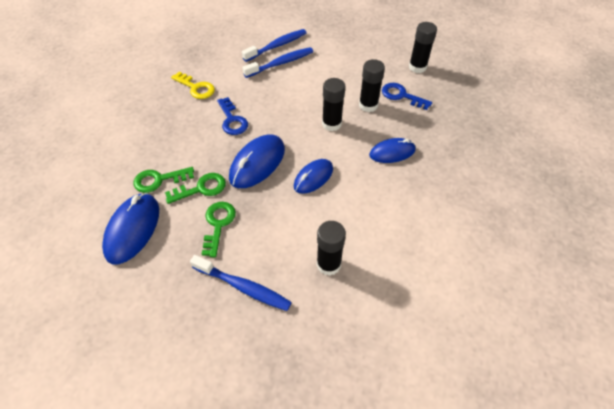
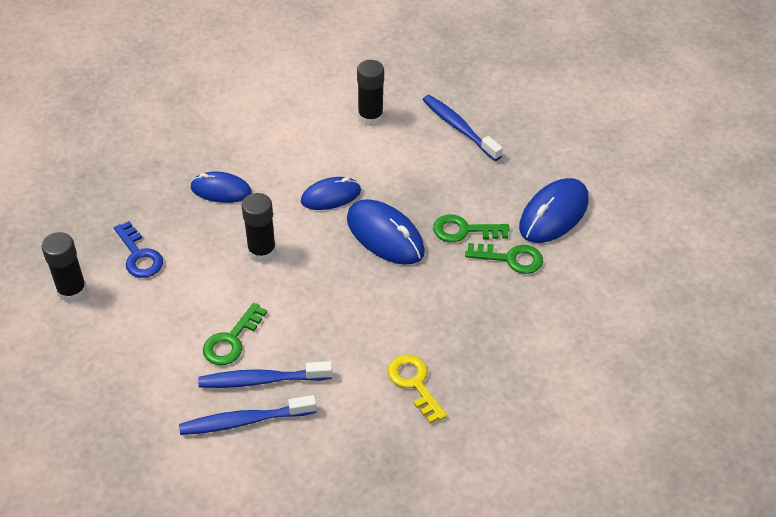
camera: 155 degrees left, 5 degrees down
(218, 224) = (460, 187): green key -> green key (231, 340)
(232, 120) = (387, 306): blue key -> none
(257, 163) = (385, 235): blue mouse -> blue mouse turned 75 degrees clockwise
(368, 105) = (194, 259): black glue stick -> none

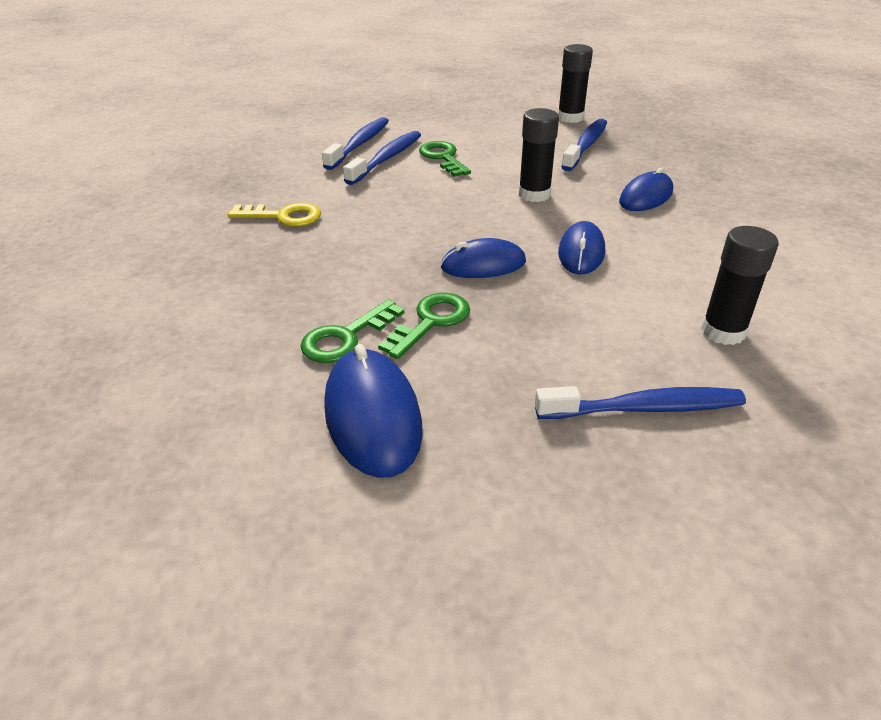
camera: 125 degrees right, 10 degrees down
(139, 256) = (586, 145): blue key -> blue toothbrush
(385, 235) = (483, 265): blue mouse -> blue mouse, size x0.66

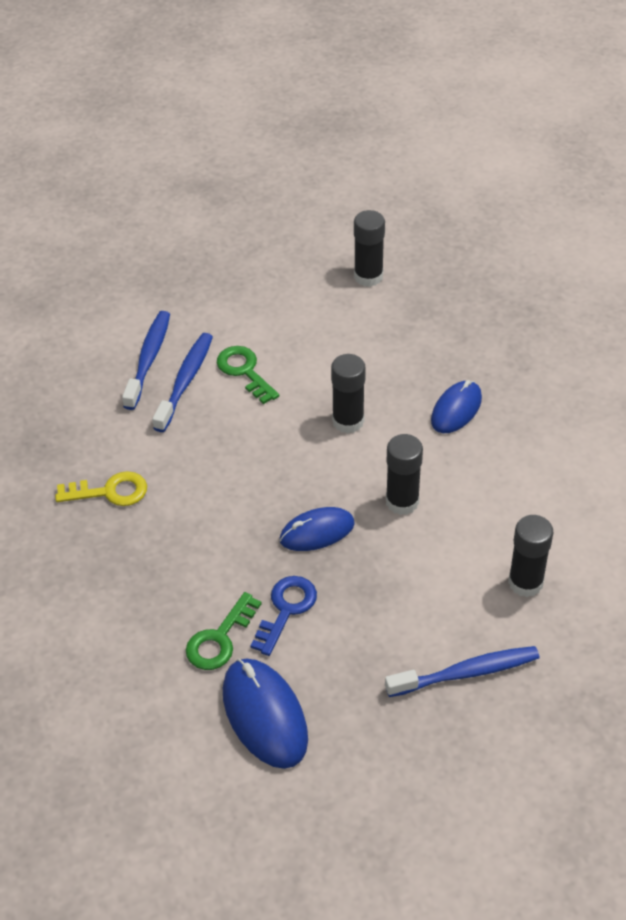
camera: 10 degrees left, 10 degrees up
(431, 322) = (286, 609): green key -> blue key
(581, 252) = (402, 501): blue mouse -> black glue stick
(586, 145) = (390, 329): blue toothbrush -> none

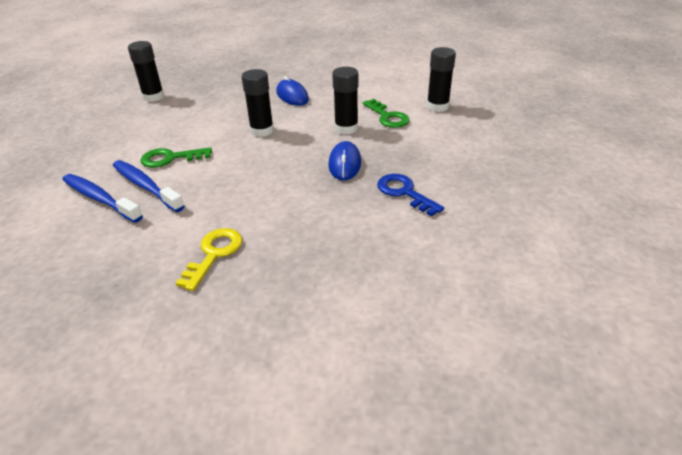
camera: 65 degrees left, 10 degrees down
(219, 639) = (413, 230): green key -> green key (387, 117)
(265, 715) = (497, 225): blue mouse -> none
(466, 673) = (495, 139): blue toothbrush -> none

